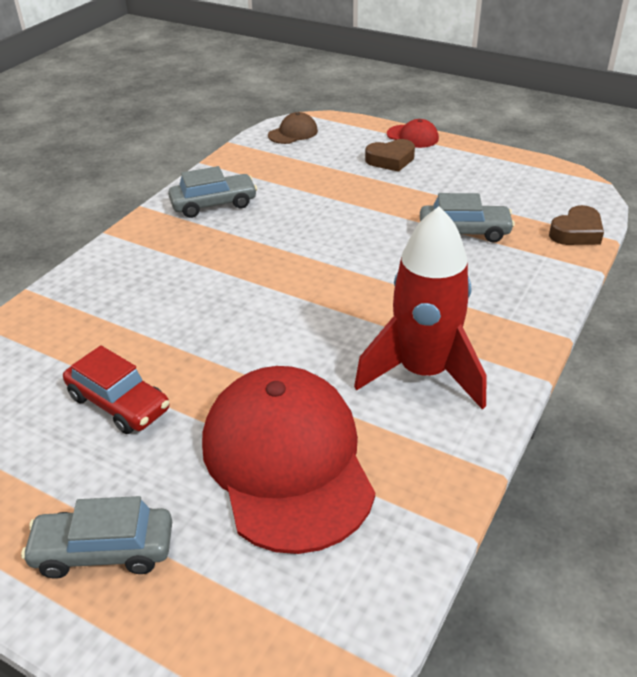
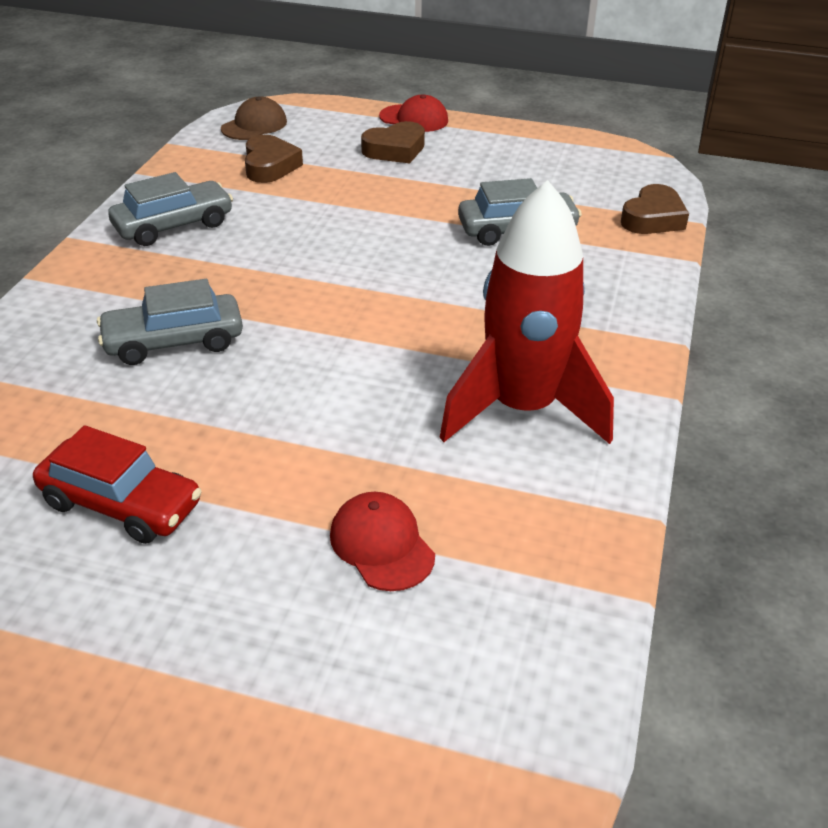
camera: 15 degrees left, 0 degrees up
(104, 551) = (163, 706): grey car -> grey car (174, 342)
(287, 461) = (382, 545): red cap -> red cap, size x0.42
(295, 165) = (270, 166): none -> brown heart

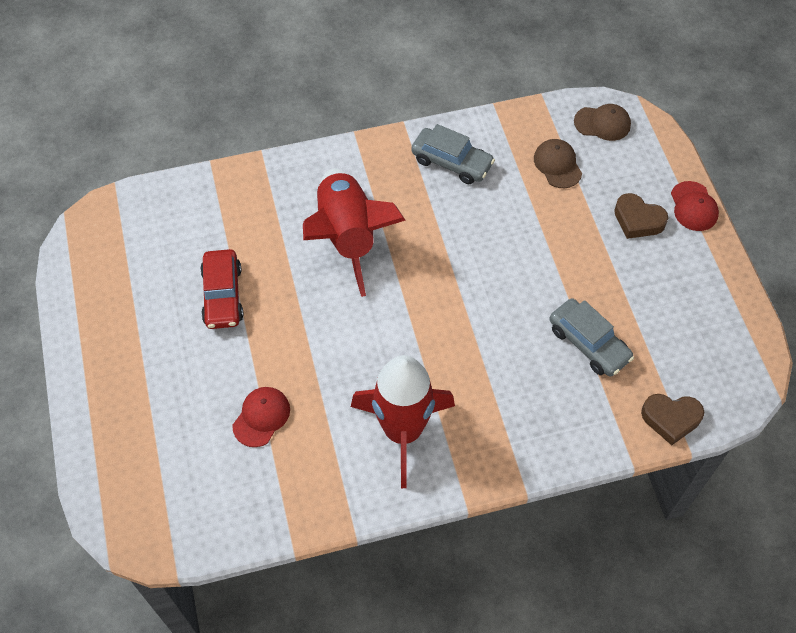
camera: 60 degrees right, 20 degrees up
(174, 342) = (347, 236): grey car -> red rocket
(270, 166) = (557, 165): brown heart -> brown cap

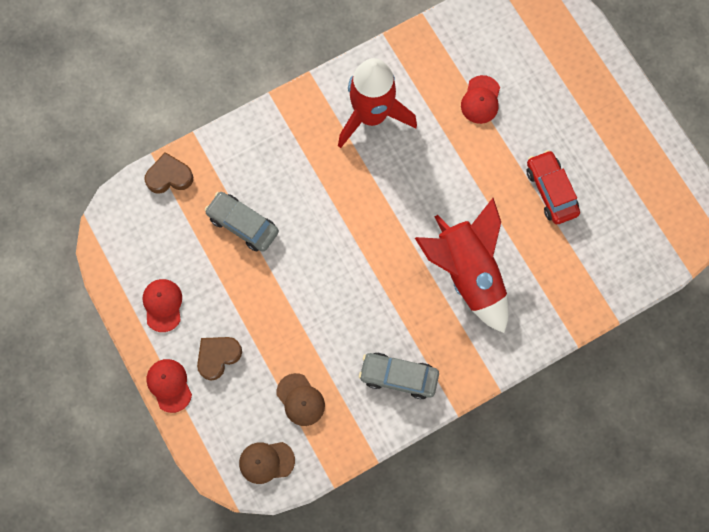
camera: 165 degrees right, 15 degrees up
(638, 220) = (218, 357): brown heart -> brown heart turned 60 degrees counterclockwise
(693, 282) = (162, 305): none -> red cap

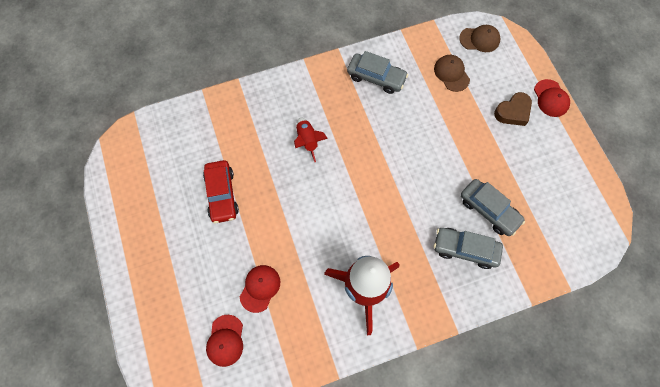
camera: 170 degrees left, 5 degrees down
(162, 305) = (557, 156): red cap -> red cap (225, 340)
(169, 176) = (553, 264): brown heart -> none
(267, 176) = (465, 249): none -> grey car
(468, 273) = (307, 141): red rocket -> red rocket, size x0.47

